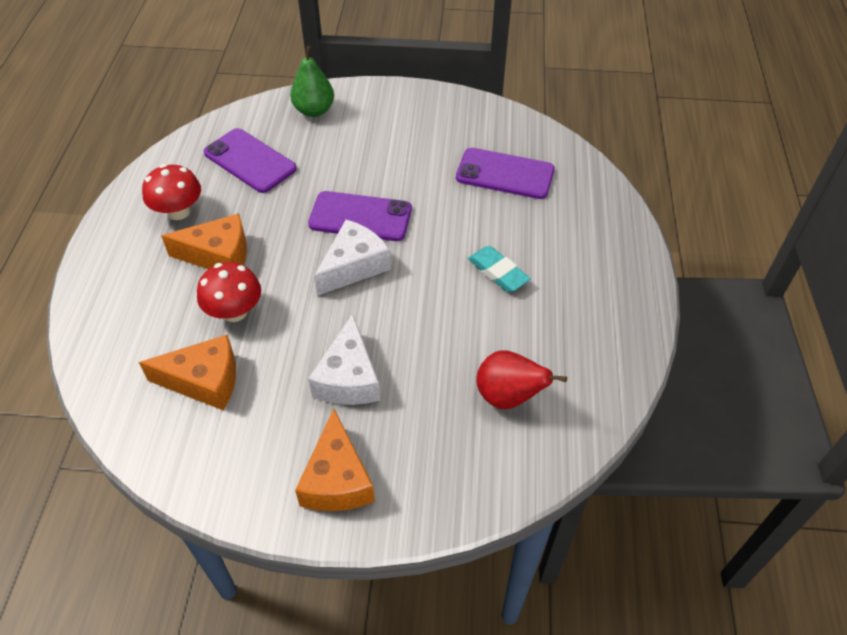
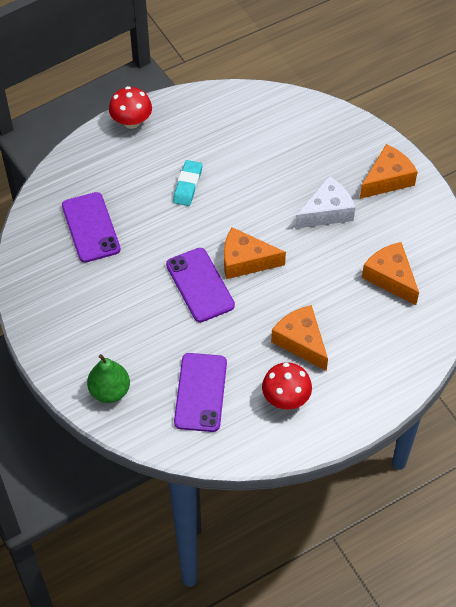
camera: 125 degrees left, 5 degrees up
(234, 311) = (334, 299): red mushroom -> red mushroom (131, 121)
(354, 266) = (245, 261): white cheese -> orange cheese
(508, 397) = (274, 137): red pear -> none

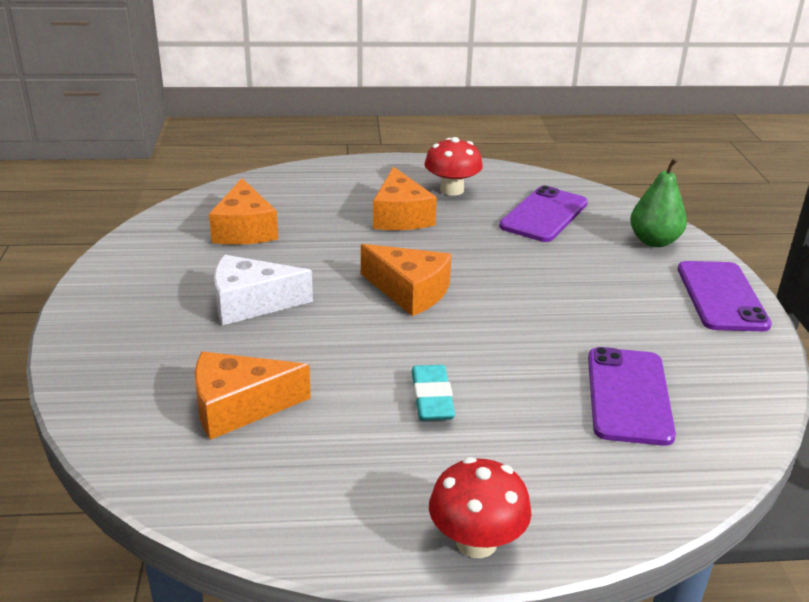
camera: 155 degrees left, 25 degrees down
(187, 185) = (432, 398): turquoise eraser -> turquoise eraser turned 45 degrees counterclockwise
(200, 285) = (489, 288): purple phone -> purple phone (721, 296)
(387, 179) = (127, 309): orange cheese -> orange cheese (238, 407)

